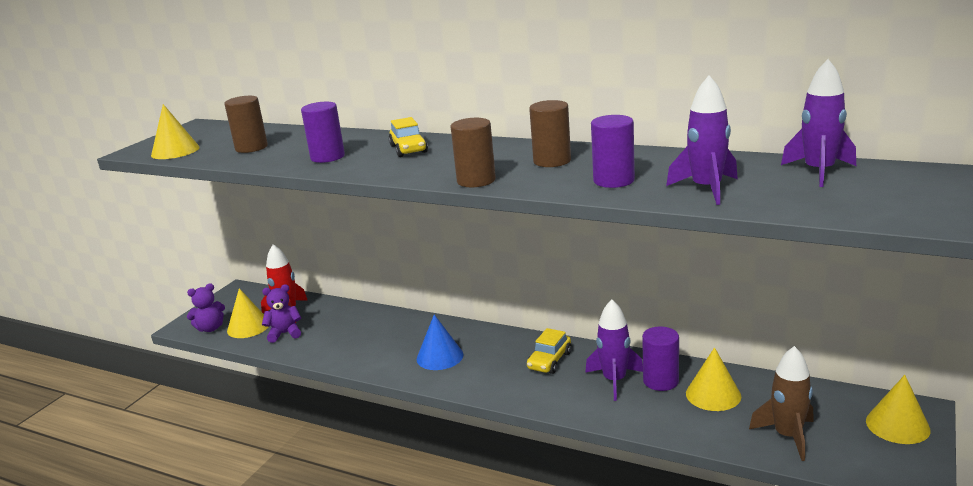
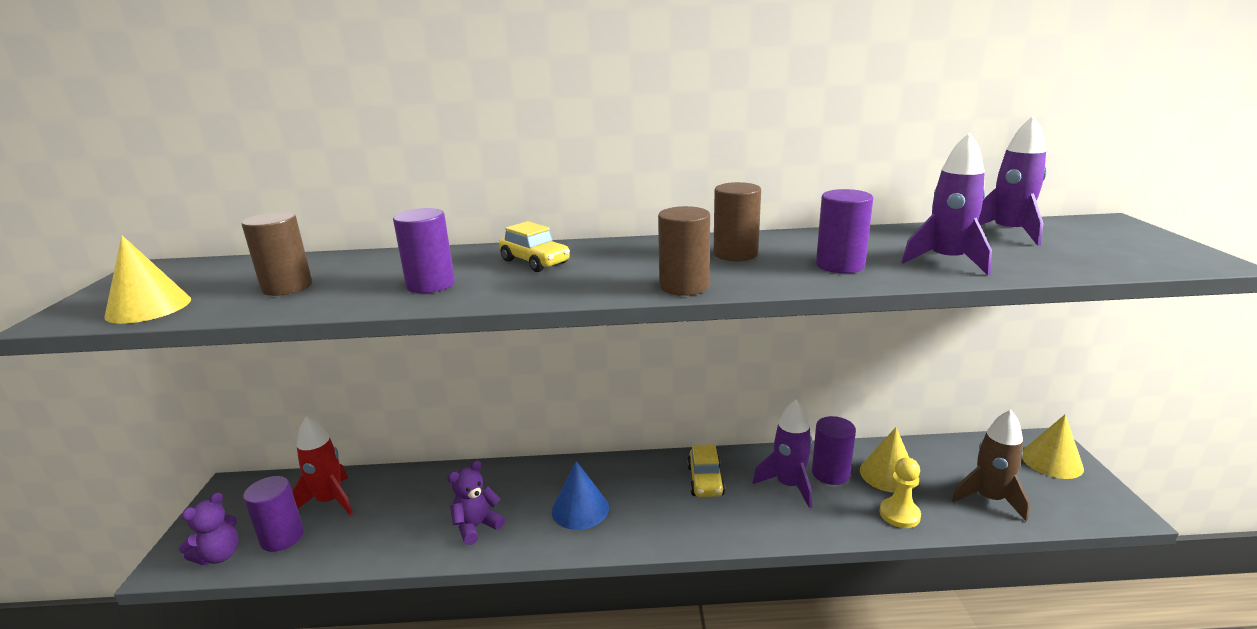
camera: 30 degrees left, 0 degrees up
(248, 327) = (282, 537): yellow cone -> purple cylinder
(285, 333) = (347, 533): purple teddy bear -> purple teddy bear (477, 526)
(687, 425) = (899, 514): none -> yellow pawn

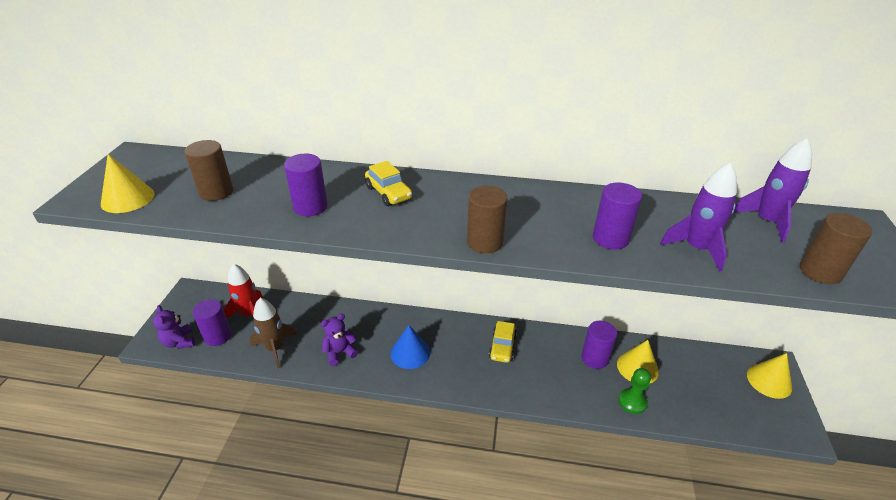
camera: 10 degrees right, 15 degrees up
(219, 555) = (179, 342): purple teddy bear -> purple teddy bear turned 105 degrees clockwise
(735, 254) = (537, 210): brown cylinder -> brown cylinder (820, 271)
(789, 485) = (561, 362): purple rocket -> none
(899, 514) = (632, 402): yellow pawn -> green pawn
(989, 499) = (705, 402): brown rocket -> brown rocket (275, 348)

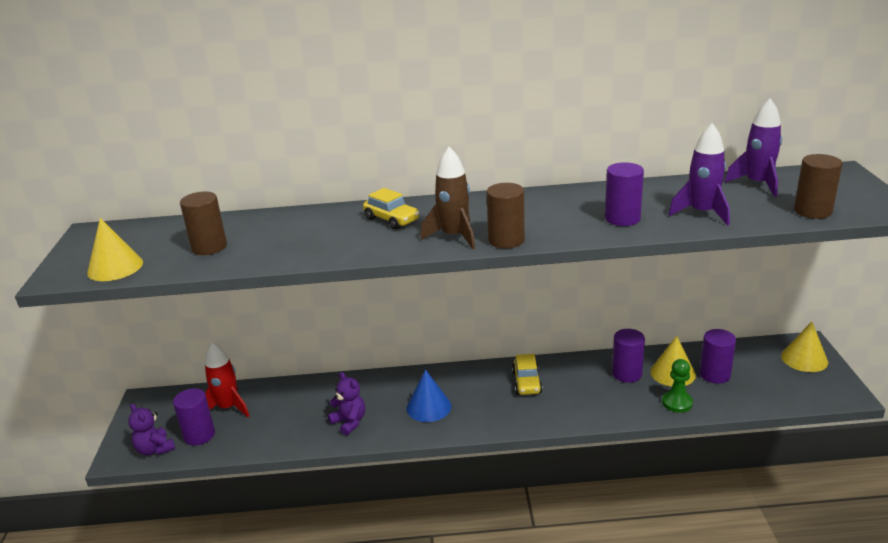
camera: 10 degrees left, 10 degrees down
(275, 348) = (273, 433): brown rocket -> brown rocket (454, 236)
(310, 207) = (317, 242): purple cylinder -> purple cylinder (715, 374)
(340, 352) = (349, 422): purple teddy bear -> purple teddy bear turned 90 degrees clockwise

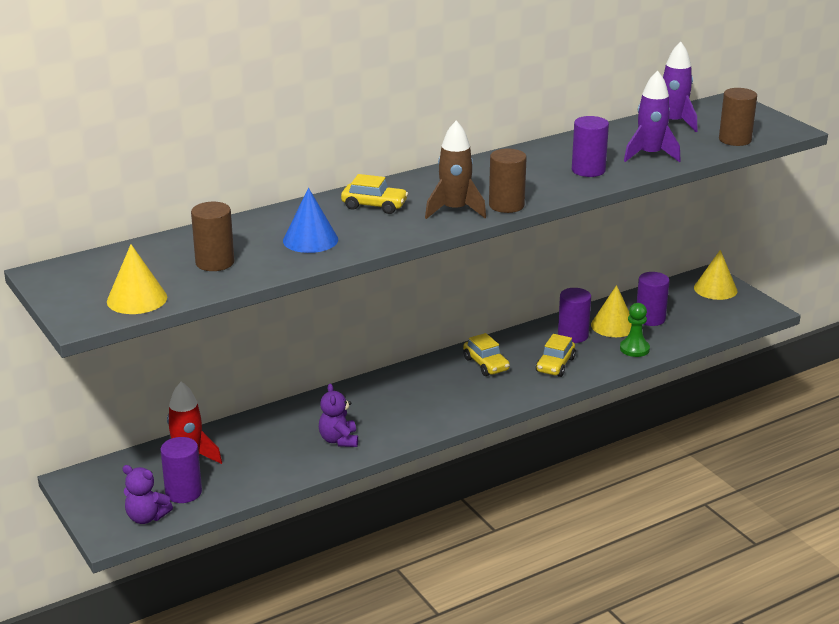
camera: 30 degrees left, 0 degrees up
(349, 422) = (339, 440): purple teddy bear -> purple teddy bear turned 120 degrees counterclockwise
(428, 407) = (408, 407): blue cone -> blue cone (310, 240)
(588, 399) = (555, 365): none -> yellow car

